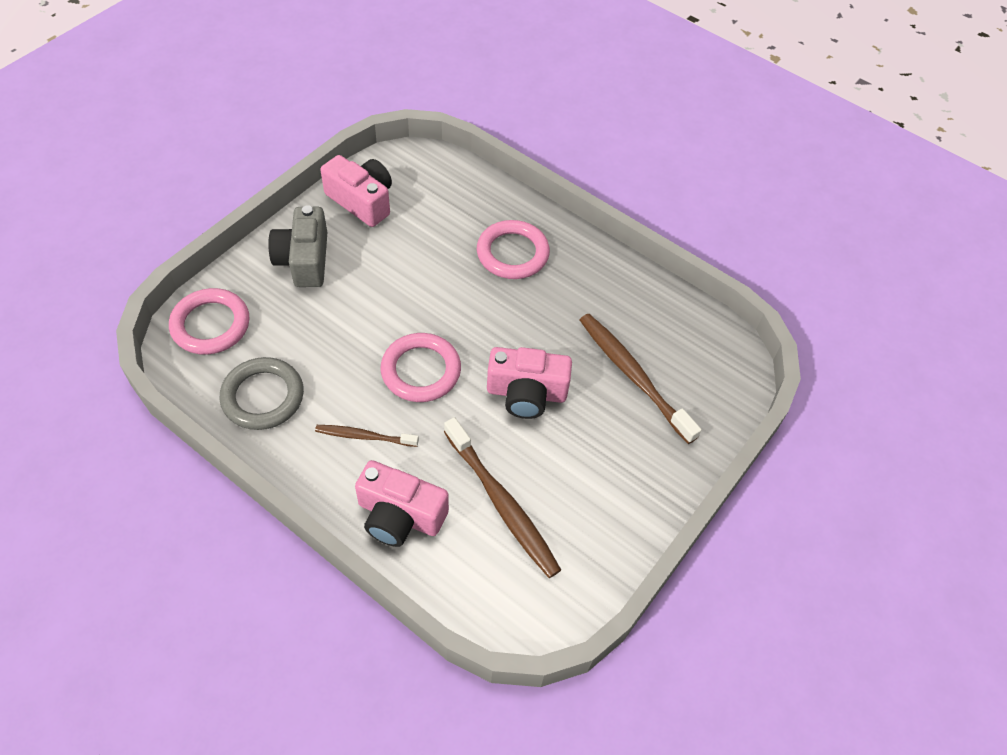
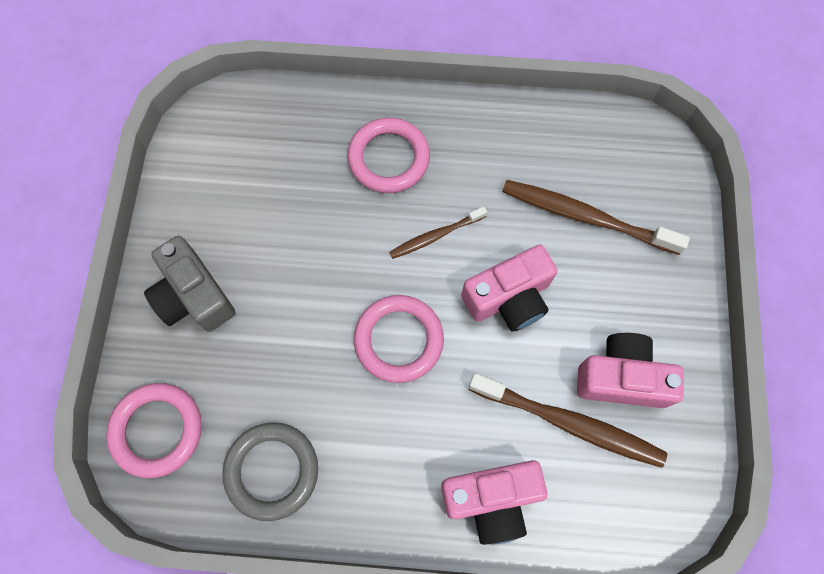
camera: 30 degrees left, 15 degrees up
(362, 201) = (200, 192): pink camera -> pink camera (621, 378)
(364, 436) = (399, 444): brown toothbrush -> brown toothbrush (435, 236)

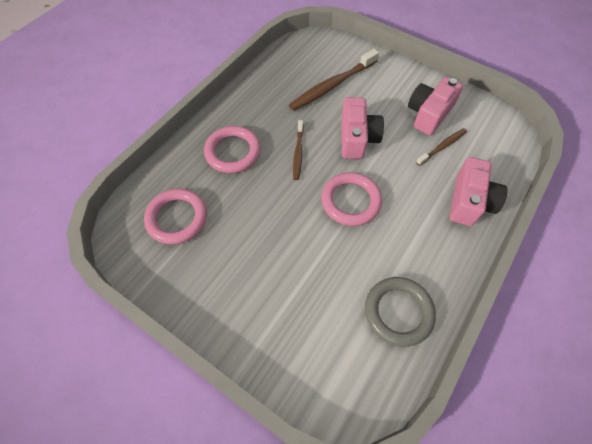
camera: 60 degrees left, 10 degrees down
(157, 430) = (332, 377): pink ring -> pink ring (177, 218)
(194, 296) = (247, 306): grey camera -> none
(569, 423) = (442, 147): brown toothbrush -> brown toothbrush, size x0.56

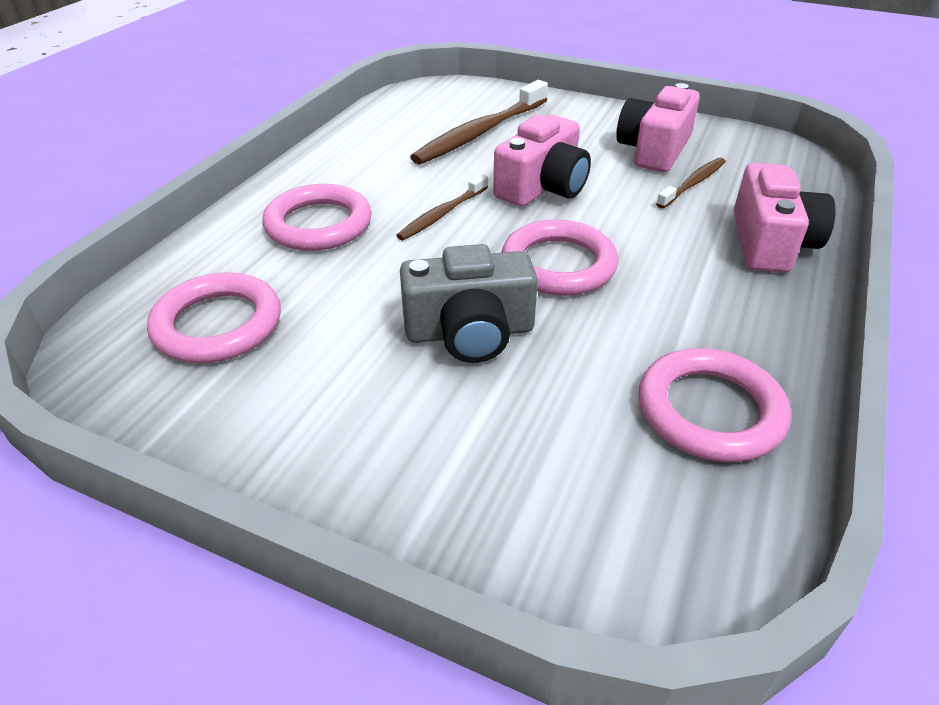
camera: 10 degrees left, 20 degrees down
(296, 242) = (470, 332): none -> grey camera
(298, 153) = (442, 214): brown toothbrush -> brown toothbrush turned 45 degrees clockwise
(357, 138) = (542, 187): pink camera -> pink camera turned 45 degrees clockwise
(398, 312) = (710, 411): grey ring -> pink ring

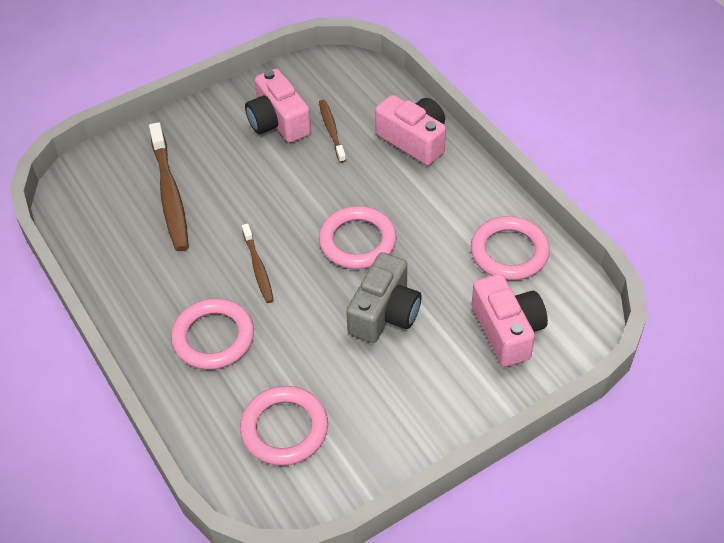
camera: 55 degrees left, 10 degrees up
(542, 187) = (271, 202): pink camera -> pink camera (507, 331)

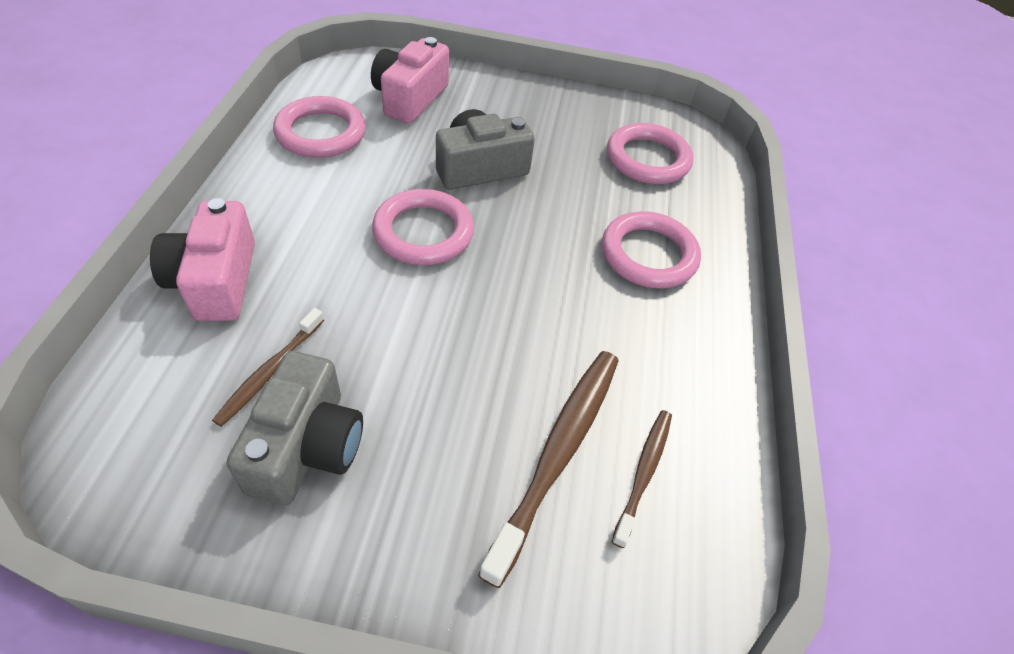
camera: 145 degrees left, 0 degrees up
(258, 268) = (544, 281): brown toothbrush -> brown toothbrush (643, 473)
(278, 122) = (307, 446): pink camera -> grey camera

